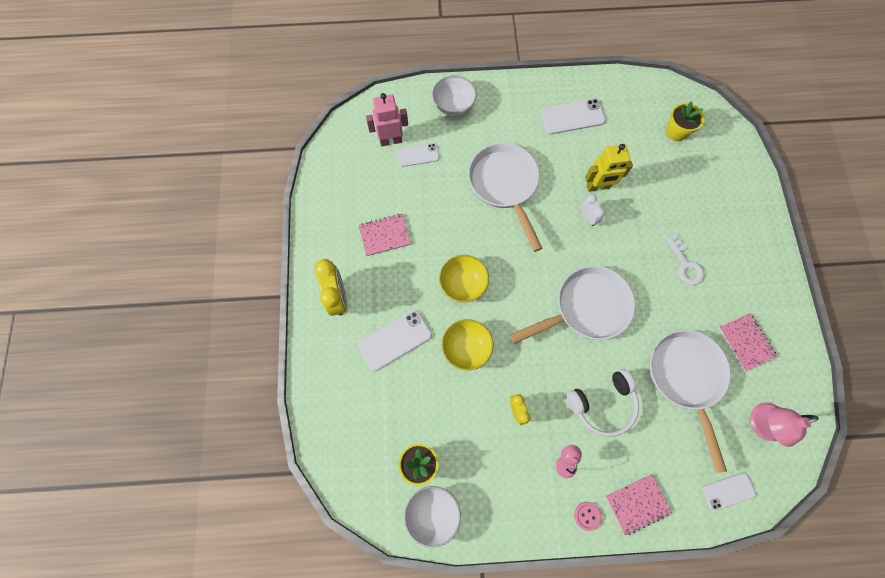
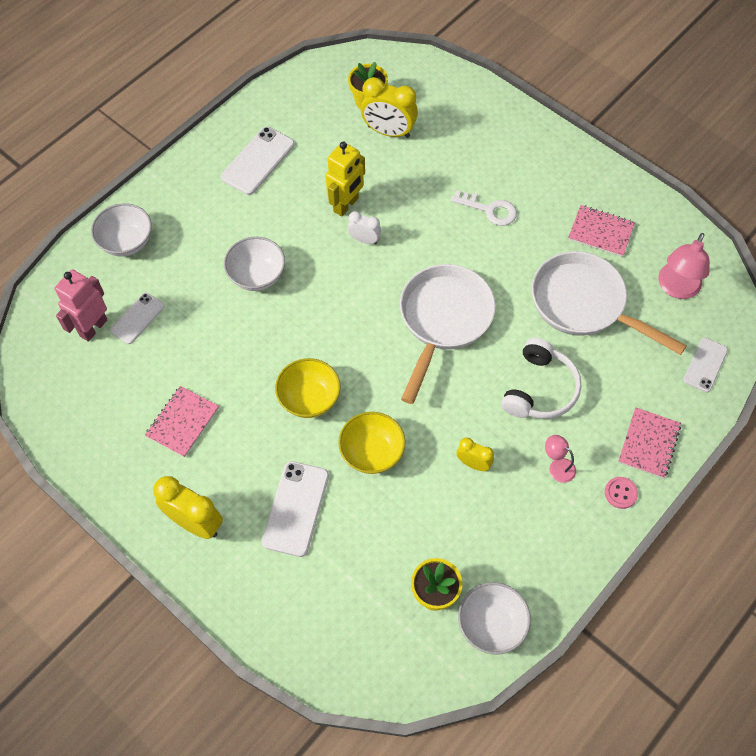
camera: 45 degrees left, 10 degrees down
(504, 186) = (257, 276): white pan -> white bowl
(670, 162) = (388, 132): none -> yellow clock

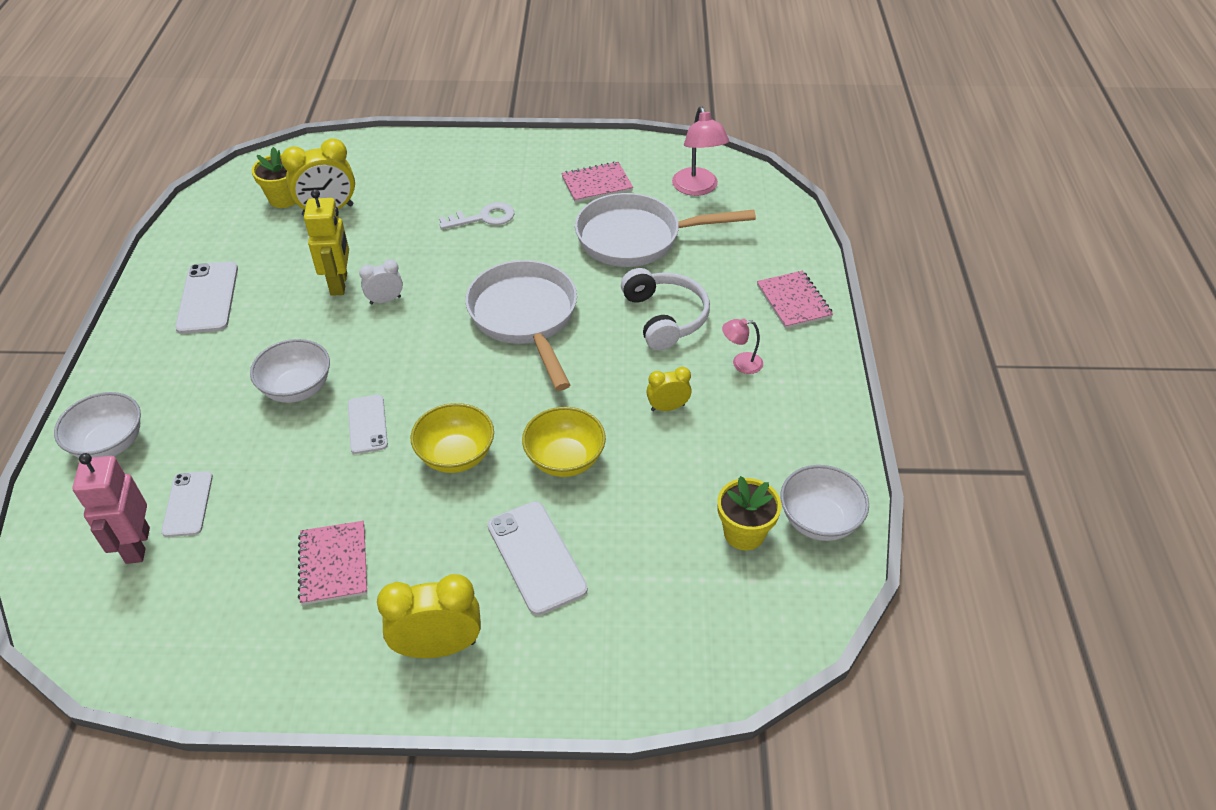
camera: 40 degrees left, 15 degrees down
(620, 493) = (811, 349): pink button -> none
(705, 365) = (775, 224): white phone -> white phone (367, 424)

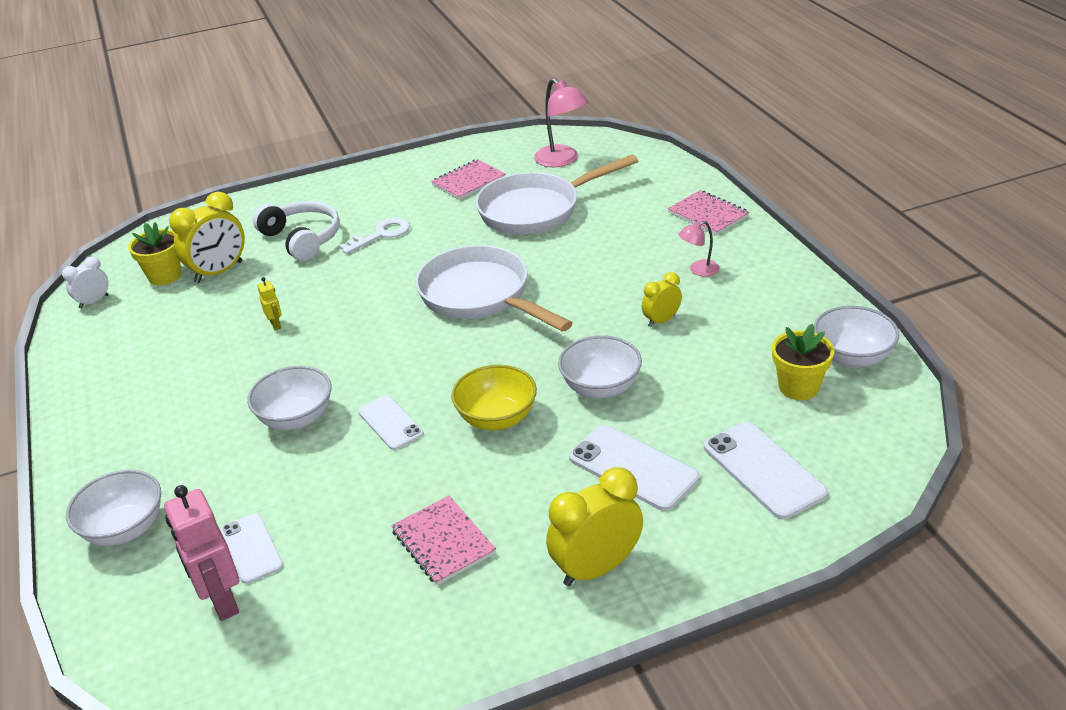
camera: 20 degrees left, 10 degrees down
(208, 298) = (143, 376): white phone -> white phone (763, 470)
(339, 284) = (276, 325): yellow robot -> yellow robot, size x0.48
(385, 300) = (333, 323): white clock -> white clock (94, 301)
(565, 460) = (600, 387): yellow bowl -> white bowl
(664, 317) = (607, 258): white headphones -> white headphones (302, 239)

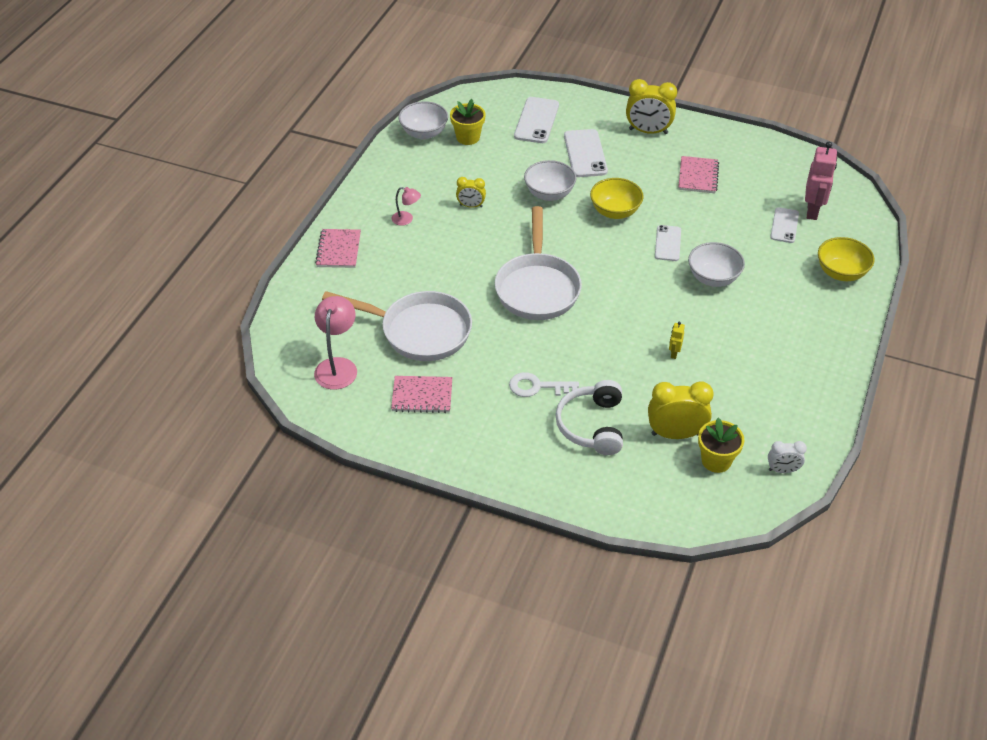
camera: 140 degrees left, 10 degrees up
(125, 529) = (841, 273): white bowl -> yellow bowl

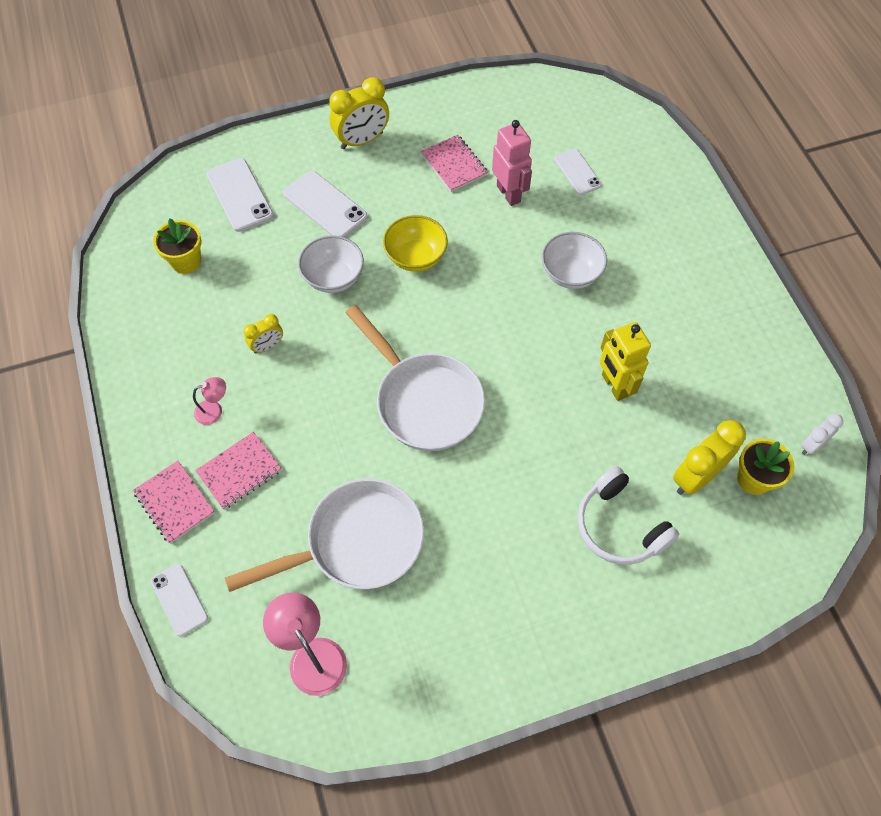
camera: 40 degrees left, 15 degrees up
(422, 396) = (432, 621): pink notebook -> pink notebook (239, 471)
(424, 133) = (132, 286): white bowl -> none
(537, 387) = (530, 520): white key -> none
(668, 243) = (496, 261): white phone -> white phone (179, 599)
(674, 353) = (614, 386): yellow robot -> yellow robot, size x2.10
(812, 211) = (586, 140): pink robot -> pink robot (509, 193)
(841, 273) = (667, 193): yellow bowl -> none

